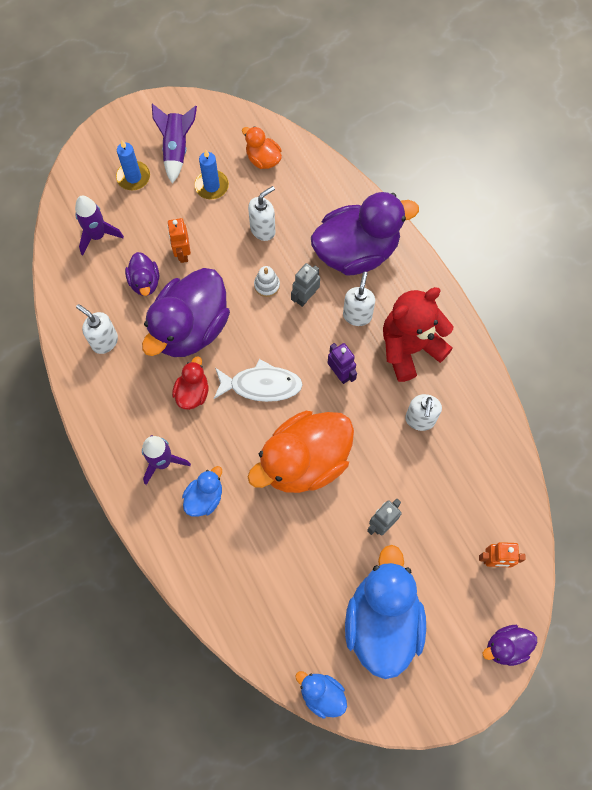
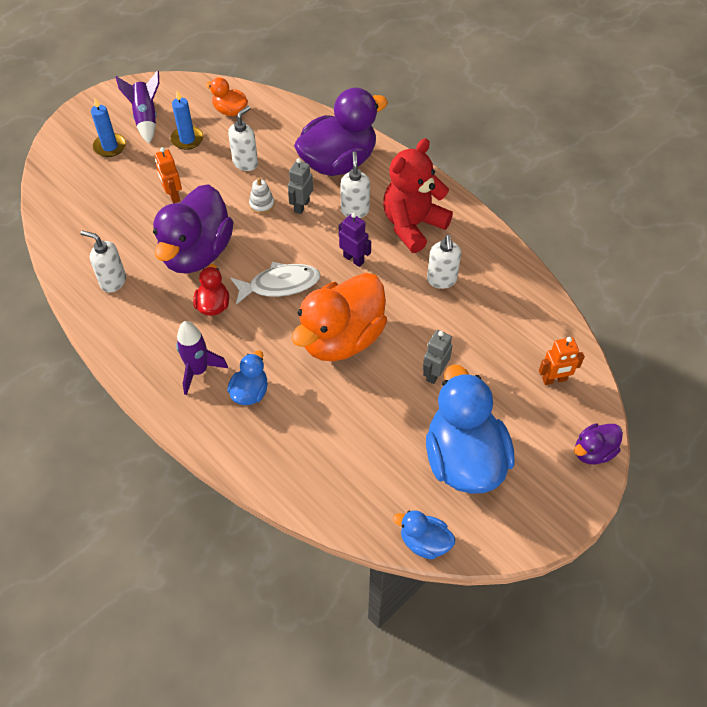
camera: 15 degrees left, 15 degrees down
(98, 235) = (85, 198): purple rocket -> none
(145, 282) = (142, 225): purple duck -> none

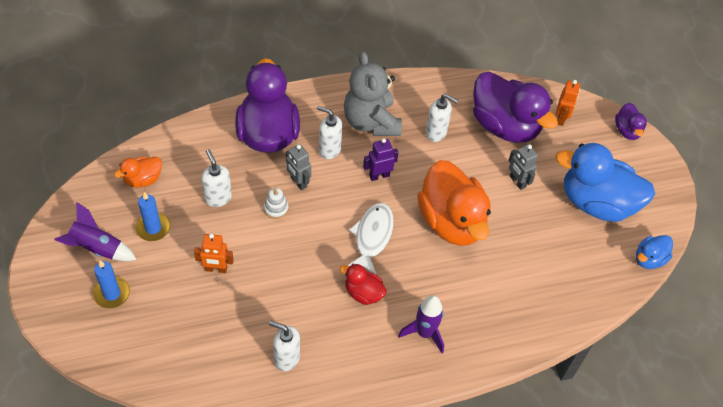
camera: 65 degrees left, 0 degrees up
(113, 281) = (286, 358): white soap dispenser -> white soap dispenser turned 60 degrees clockwise
(197, 253) = (297, 280): purple duck -> purple duck (505, 126)
(250, 392) = (466, 306): blue duck -> none
(412, 225) = (371, 122): red teddy bear -> grey teddy bear

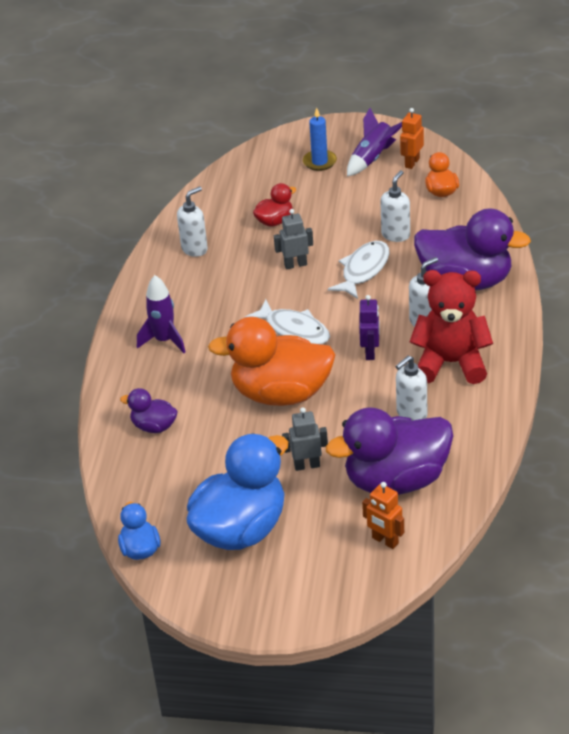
camera: 120 degrees right, 15 degrees down
(153, 228) = (379, 191): blue candle -> none
(216, 269) = (312, 222): orange robot -> orange robot (412, 163)
(218, 198) = (396, 235): white soap dispenser -> white soap dispenser turned 60 degrees counterclockwise
(276, 208) = (363, 270): white stacking toy -> white fish
(298, 182) = (389, 291): grey robot -> grey robot (295, 265)
(363, 293) = (232, 309): red duck -> red duck (274, 221)
(371, 122) = (451, 363): grey teddy bear -> red teddy bear
(627, 131) = (335, 605): purple duck -> purple duck (154, 426)

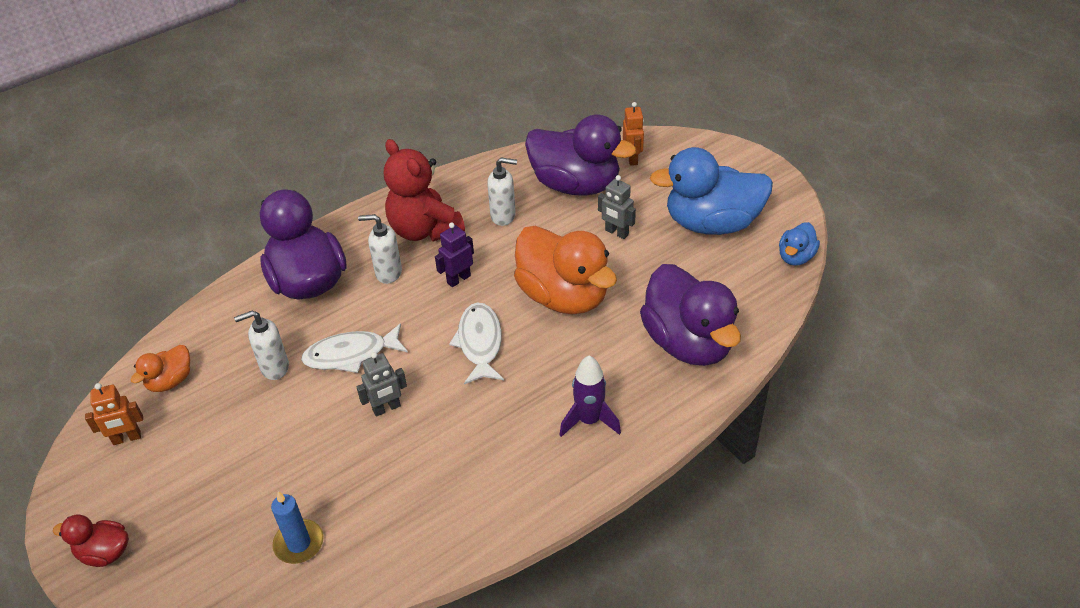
camera: 135 degrees left, 5 degrees up
(154, 426) = (688, 343): purple duck -> purple duck, size x2.11
(195, 249) = (435, 511): white soap dispenser -> none
(274, 221) = (328, 478): red duck -> red duck (105, 553)
(295, 265) = (386, 408): grey robot -> grey robot turned 60 degrees counterclockwise
(319, 162) = (179, 522): blue candle -> blue candle (299, 543)
(373, 158) = (139, 478): purple rocket -> none

